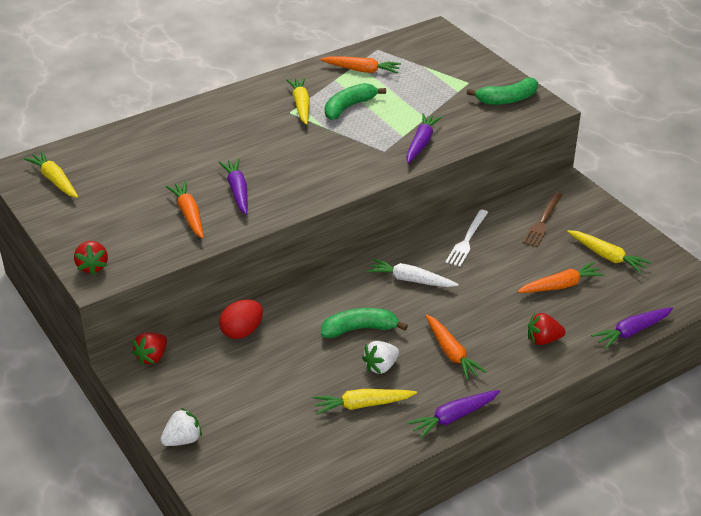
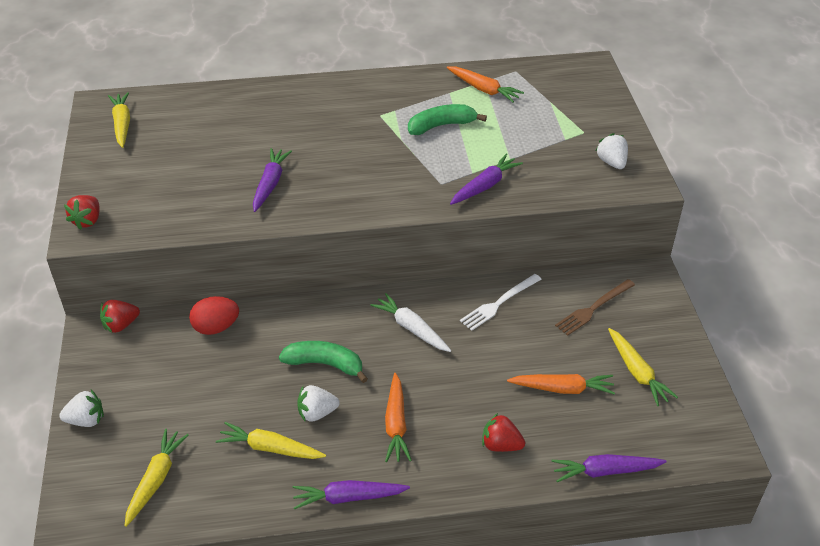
camera: 25 degrees right, 5 degrees up
(189, 215) = (208, 195): orange carrot -> none
(301, 106) = (396, 111): yellow carrot -> yellow carrot (156, 480)
(507, 99) = (611, 162): green banana -> white strawberry

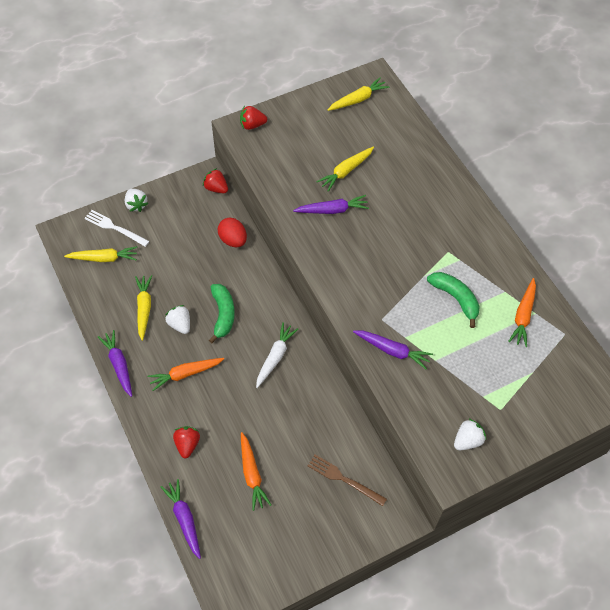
camera: 70 degrees right, 15 degrees up
(499, 303) = (323, 409): white fork -> white fork (115, 228)
(637, 372) = (287, 525): yellow carrot -> yellow carrot (346, 171)

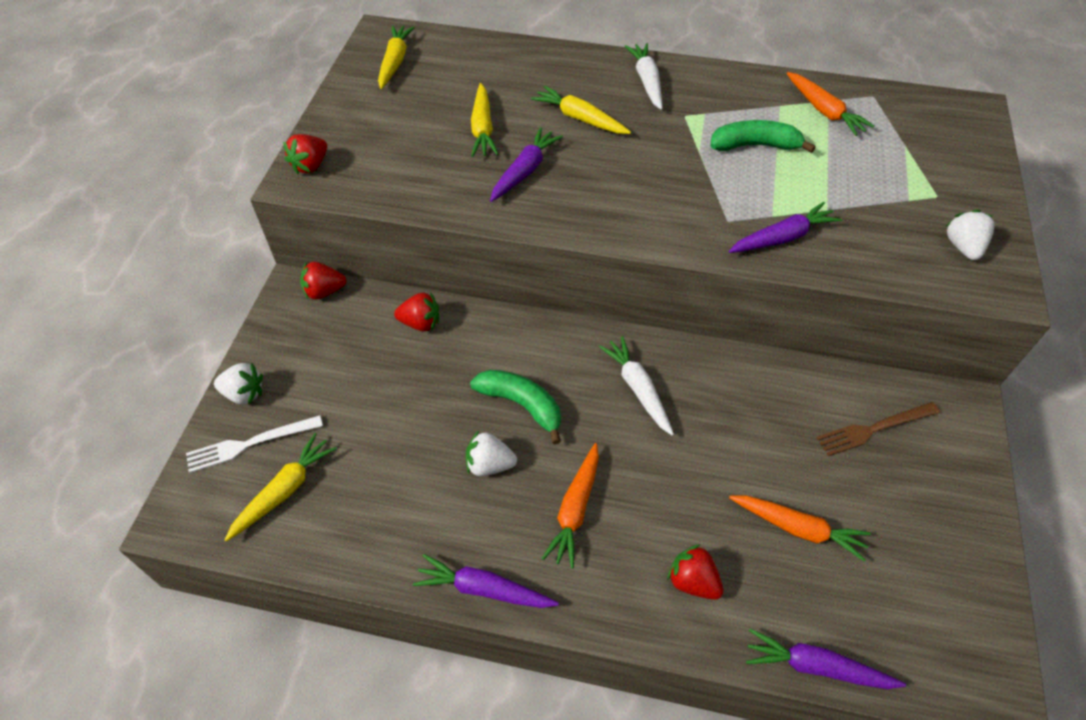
camera: 50 degrees left, 5 degrees down
(144, 309) = (421, 493): yellow carrot -> yellow carrot (580, 119)
(233, 240) = (420, 323): red egg -> red strawberry
(459, 217) = (647, 82): none -> white carrot

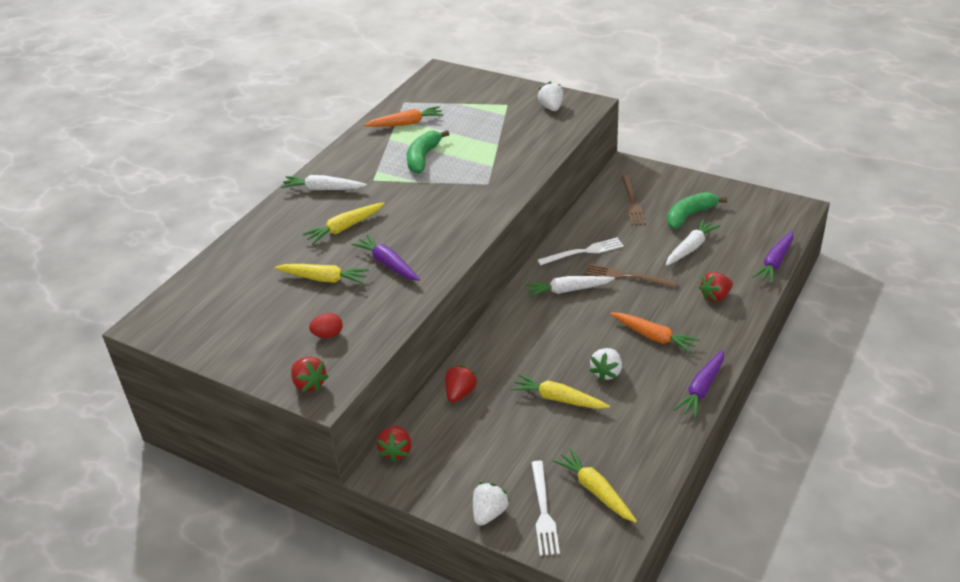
camera: 70 degrees left, 15 degrees down
(389, 157) = (328, 335): none -> red egg
(395, 62) = (198, 320): yellow carrot -> yellow carrot (559, 399)
(521, 405) = (561, 348): green banana -> green banana (690, 215)
(694, 454) = (627, 276): none -> brown fork
(727, 390) = (583, 252): none -> white fork
(782, 238) = (513, 167): purple carrot -> none
(797, 528) = (690, 248): orange carrot -> white carrot
(962, 247) = (551, 108): white strawberry -> white strawberry turned 60 degrees clockwise

